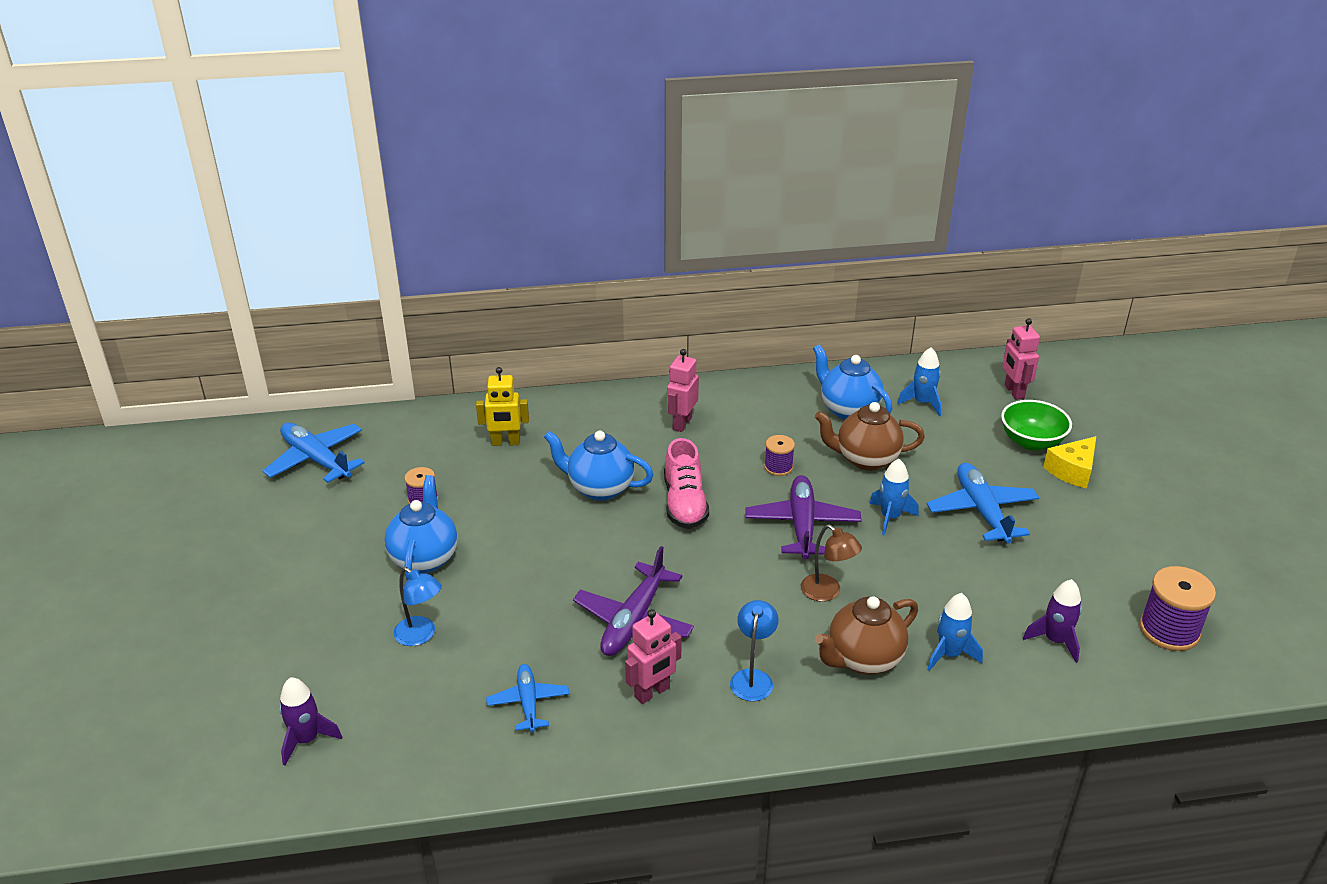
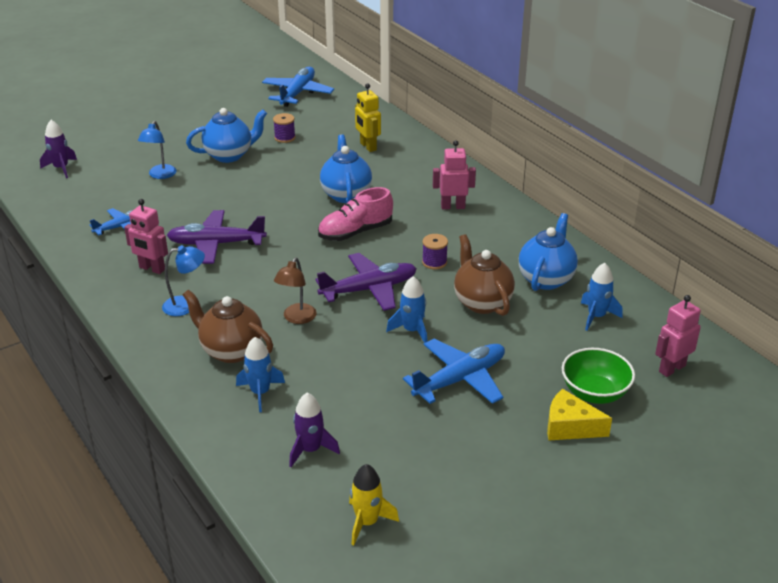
camera: 65 degrees right, 0 degrees up
(1169, 630) = (367, 522): purple spool -> yellow rocket

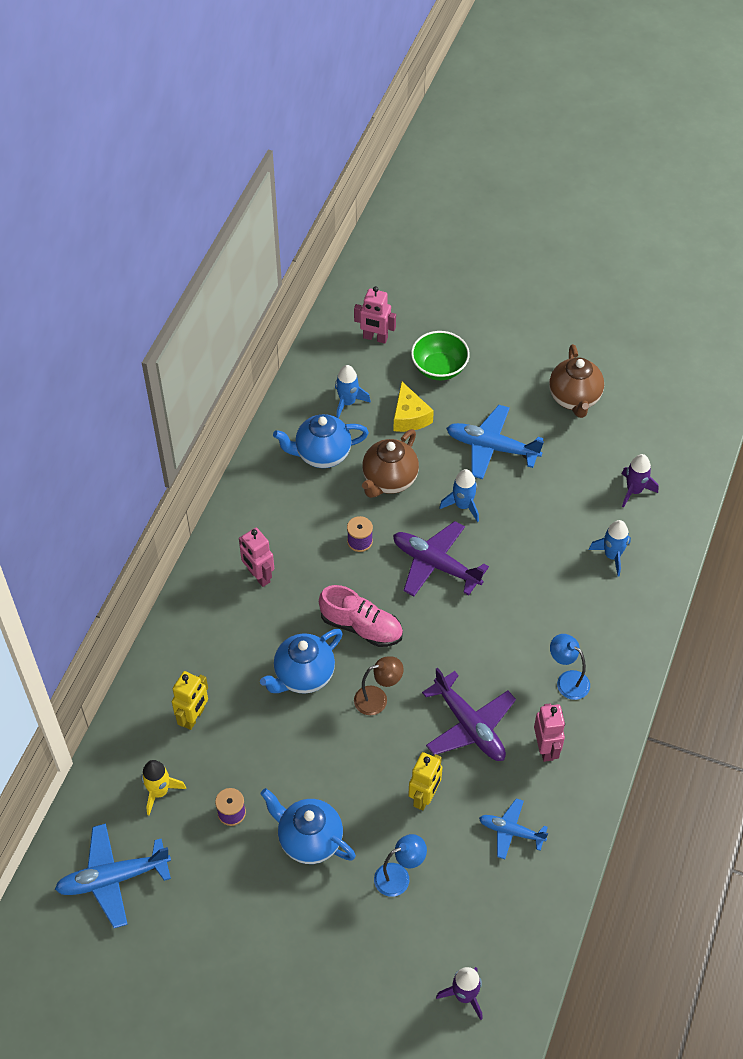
camera: 125 degrees left, 20 degrees up
(194, 205) = (424, 797): none -> yellow robot
(231, 351) = (588, 607): brown teapot -> brown teapot (574, 399)
(296, 318) = (514, 590): brown lamp -> brown lamp (378, 699)
(367, 522) = (661, 425): yellow rocket -> yellow rocket (159, 792)
(570, 427) = (485, 367): yellow cheese -> yellow cheese (409, 416)

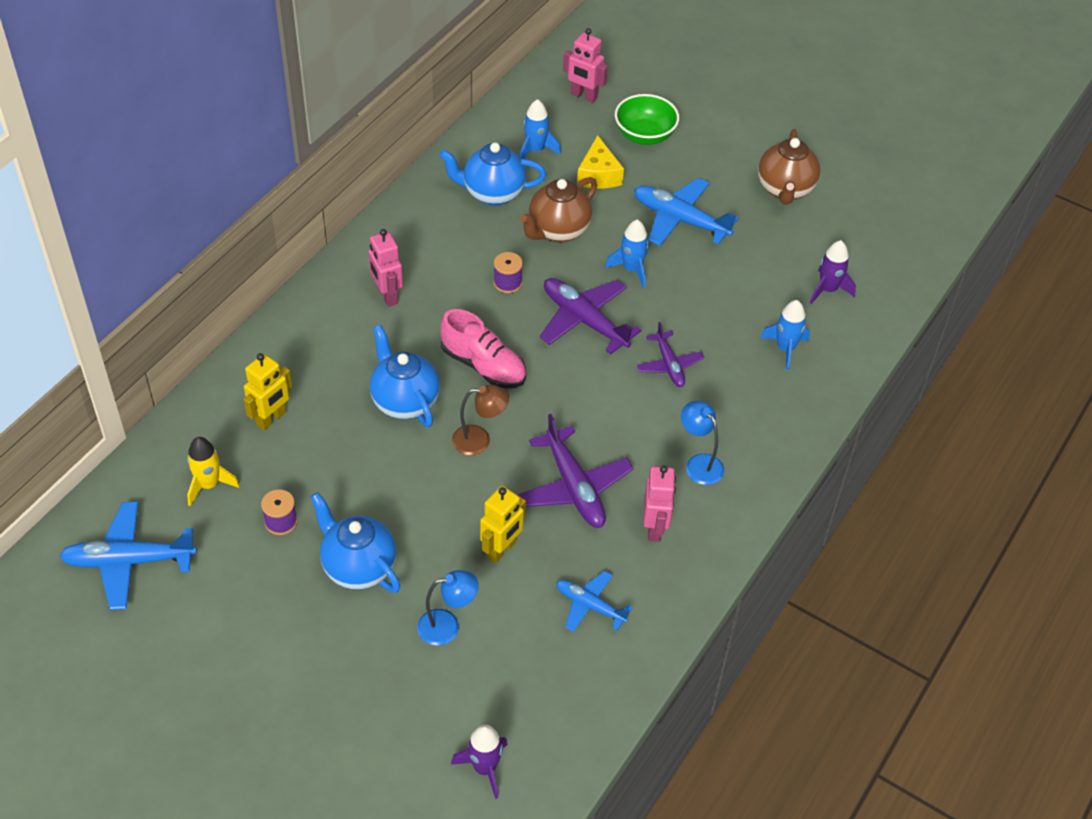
camera: 10 degrees right, 5 degrees down
(303, 676) = (404, 401): blue teapot -> blue teapot turned 90 degrees clockwise
(519, 592) = (669, 365): none -> purple plane

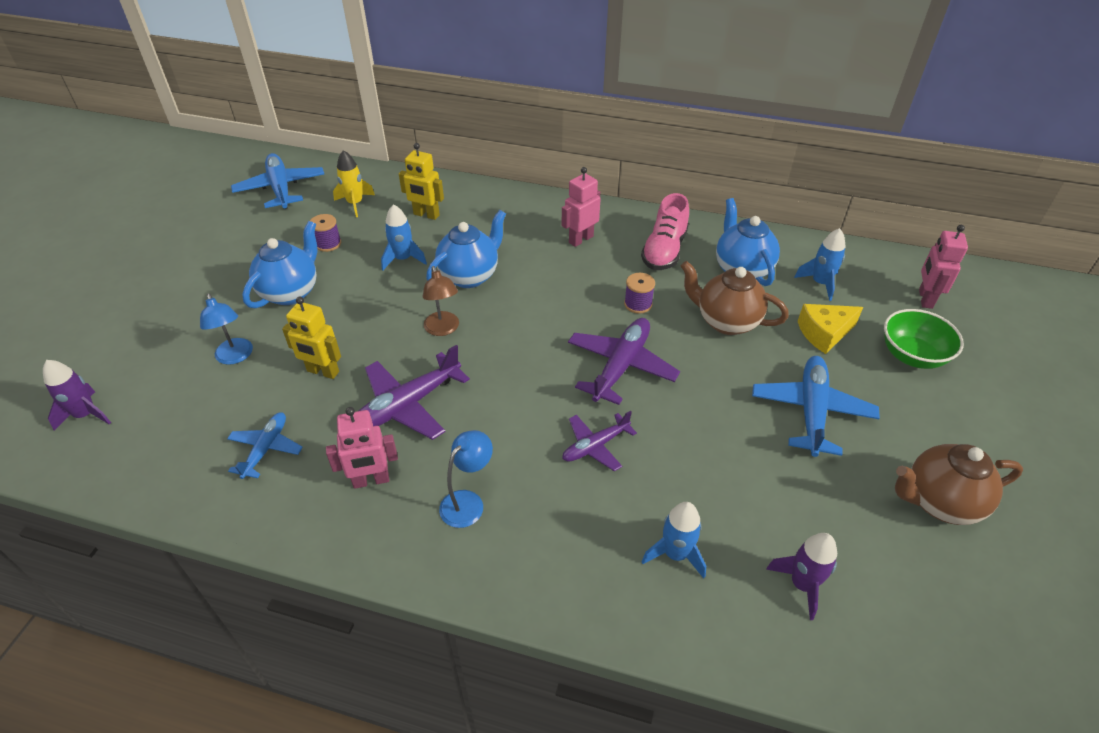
camera: 75 degrees right, 5 degrees down
(483, 366) = (530, 312): pink shoe -> pink shoe (664, 251)
(631, 269) = (711, 387): blue rocket -> blue rocket (403, 259)

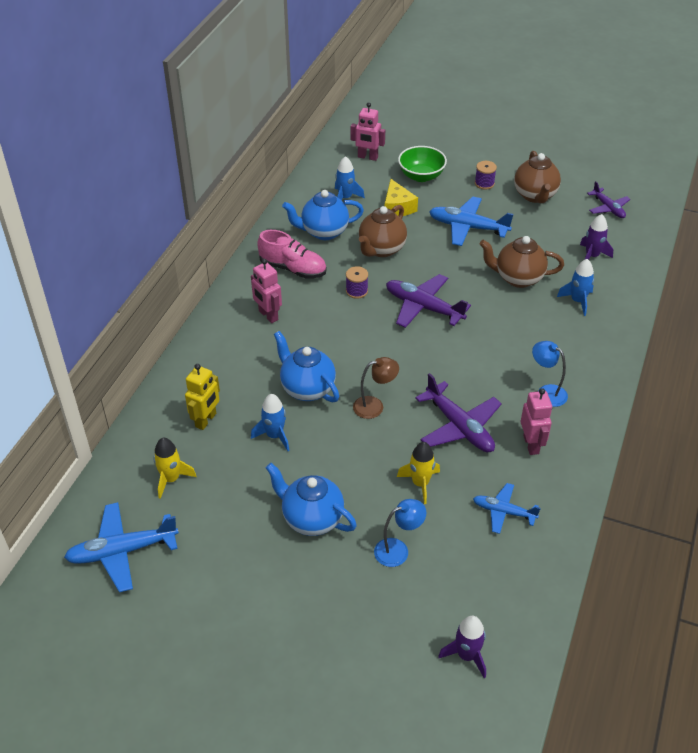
camera: 85 degrees left, 0 degrees up
(323, 372) = (420, 483): yellow robot -> yellow rocket
(328, 243) = (238, 496): purple spool -> purple spool (484, 183)
(595, 446) = (498, 327): purple plane -> purple plane (608, 208)
(710, 473) = (518, 278): none -> brown teapot

